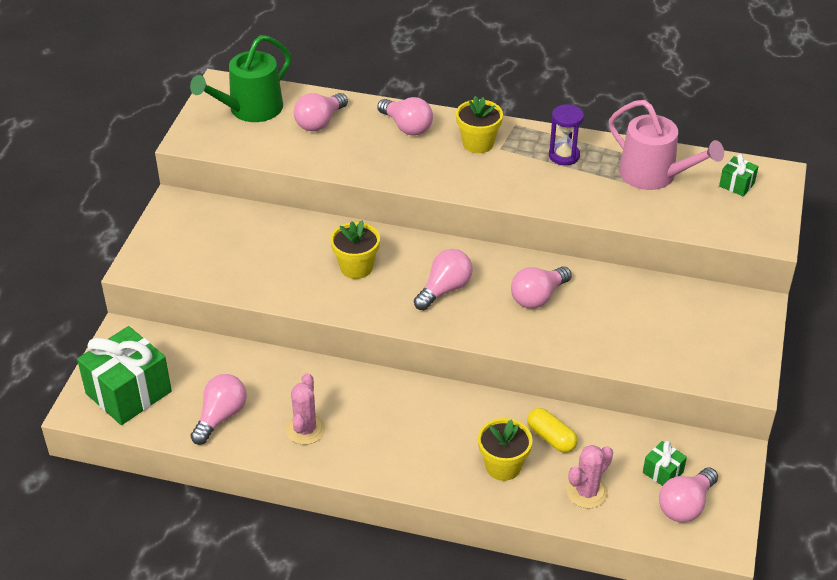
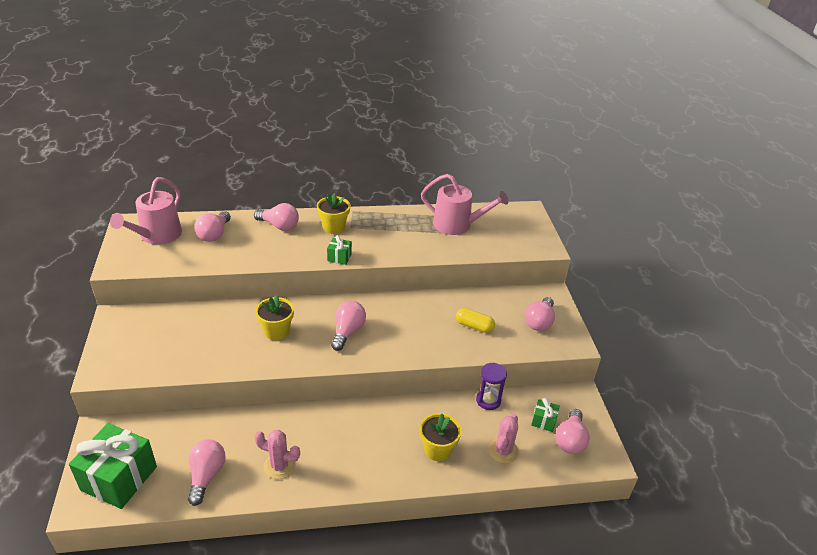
camera: 25 degrees left, 5 degrees down
(250, 109) = (157, 235): green watering can -> pink watering can
(305, 430) = (279, 466): pink cactus -> pink cactus turned 60 degrees counterclockwise
(538, 297) = (414, 321): pink light bulb -> pink light bulb (539, 322)
(551, 438) = (460, 418): yellow capsule -> yellow capsule (474, 326)
(564, 156) = (394, 224): purple hourglass -> purple hourglass (488, 400)
(736, 185) = (509, 220): green gift -> green gift (339, 257)

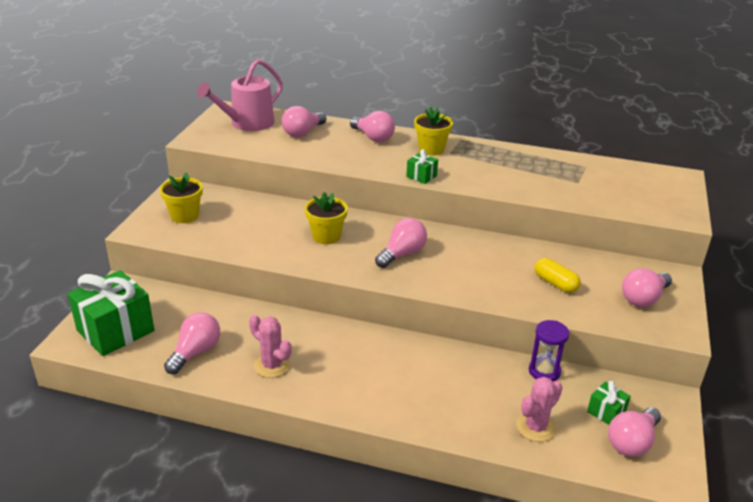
camera: 25 degrees right, 5 degrees down
(437, 450) = (455, 402): yellow flower pot -> yellow flower pot (185, 216)
(457, 225) = (578, 173): pink watering can -> none

